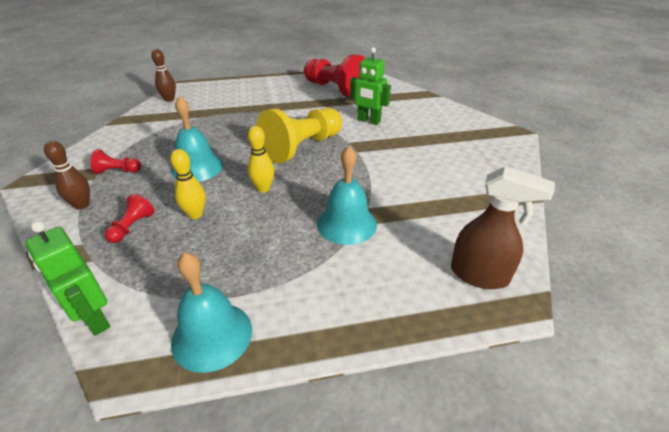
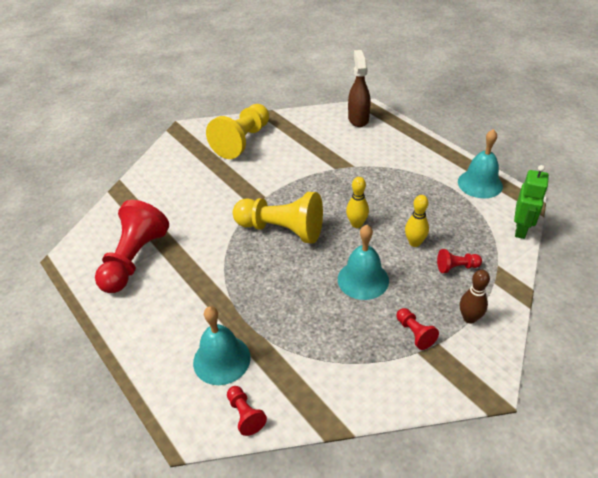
camera: 115 degrees left, 5 degrees up
(169, 99) = (245, 415): brown bowling pin -> red pawn
(346, 223) = (359, 171): turquoise bell -> turquoise bell (221, 359)
(368, 121) = (204, 208): green robot -> none
(469, 161) = (242, 141): none -> yellow pawn

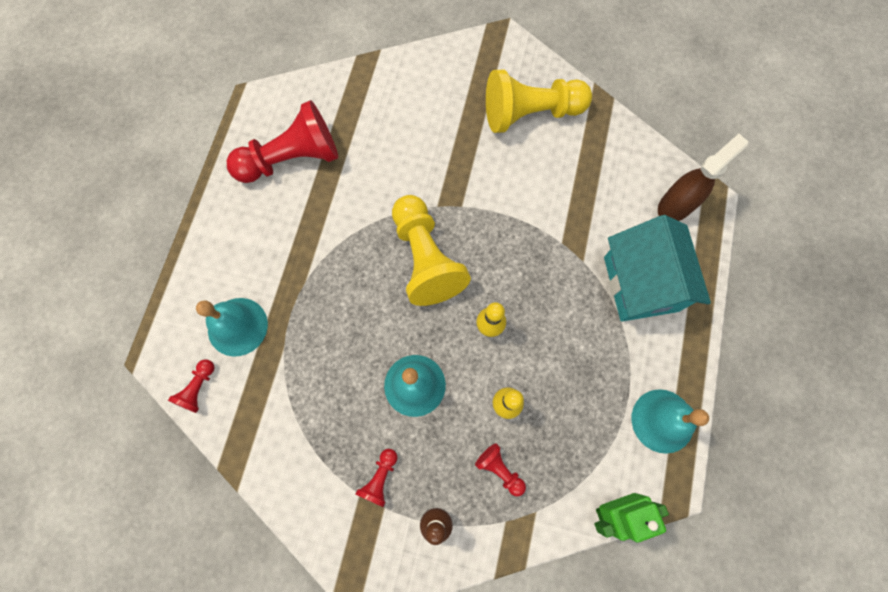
camera: 50 degrees right, 30 degrees up
(390, 152) = (641, 284): none -> turquoise house

